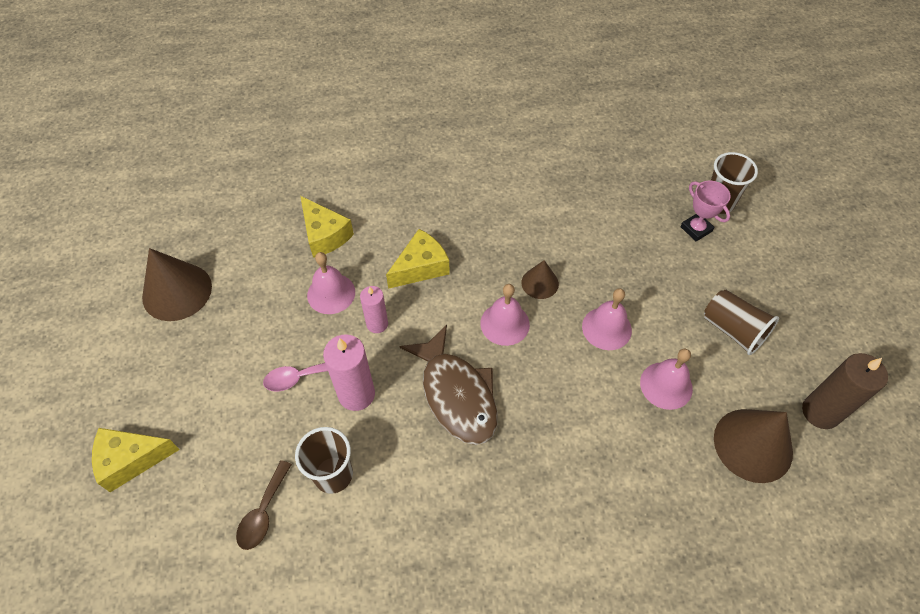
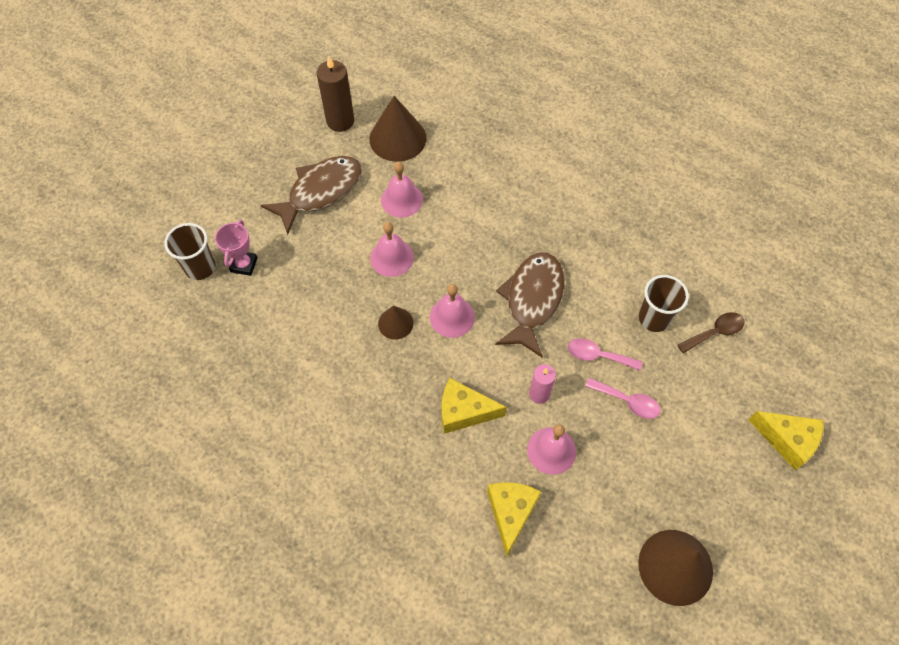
camera: 135 degrees left, 5 degrees up
(356, 394) = (597, 356): pink candle -> pink spoon
(733, 330) = (320, 192): brown cup -> brown fish

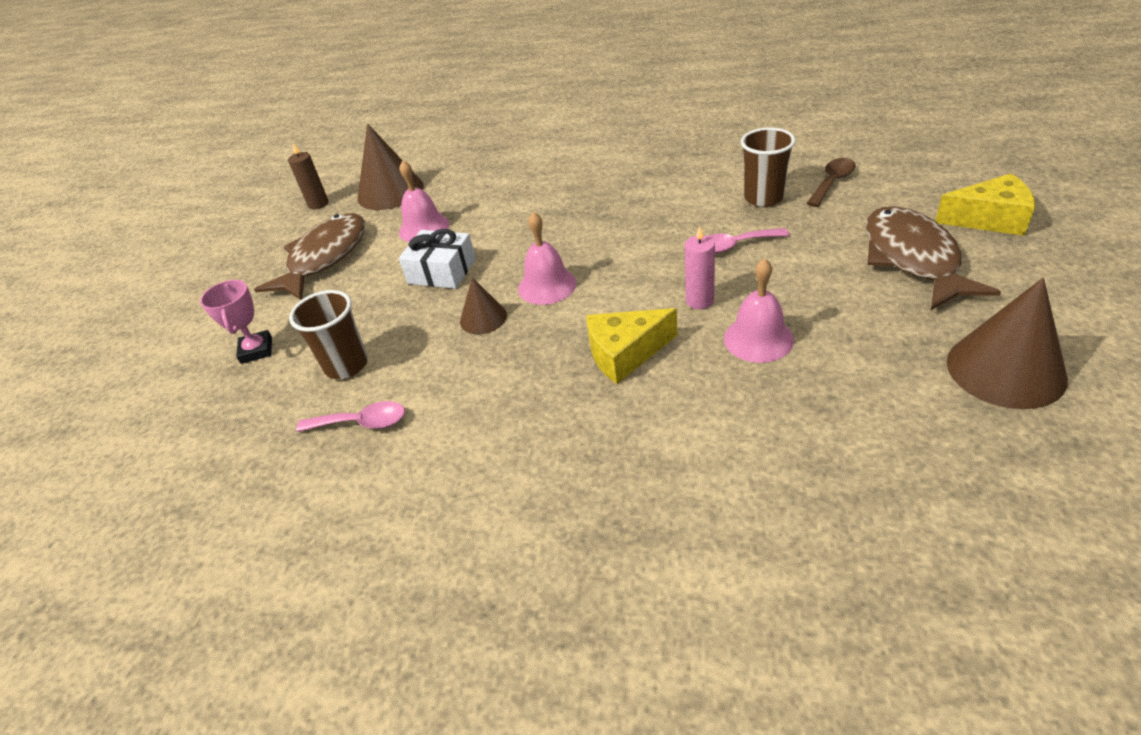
camera: 20 degrees left, 20 degrees down
(200, 267) = (196, 377): brown cup -> brown cup (346, 365)
(340, 121) = (318, 204): brown candle -> brown candle, size x0.63
(392, 257) = (442, 271): pink bell -> white gift
(511, 513) = (765, 417): yellow cheese -> none
(532, 300) = (626, 237): brown fish -> brown fish (913, 259)
(627, 401) = (800, 264): pink spoon -> pink spoon (362, 423)

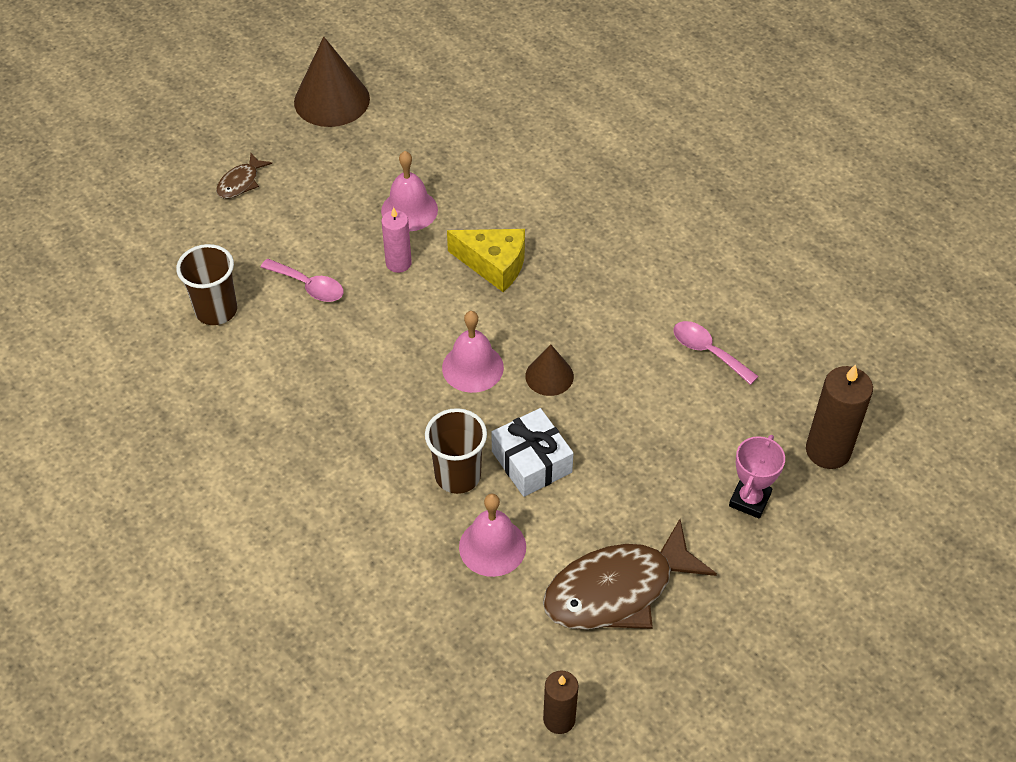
camera: 145 degrees left, 10 degrees up
(201, 422) = (828, 451): none -> brown candle
(346, 365) = (685, 416): brown cup -> brown cup (458, 476)
(390, 191) = (468, 659): brown cone -> none
(832, 182) = (152, 280): brown spoon -> none
(913, 259) = (240, 182): brown fish -> brown fish, size x0.47
(989, 219) = (149, 167): yellow cheese -> none

